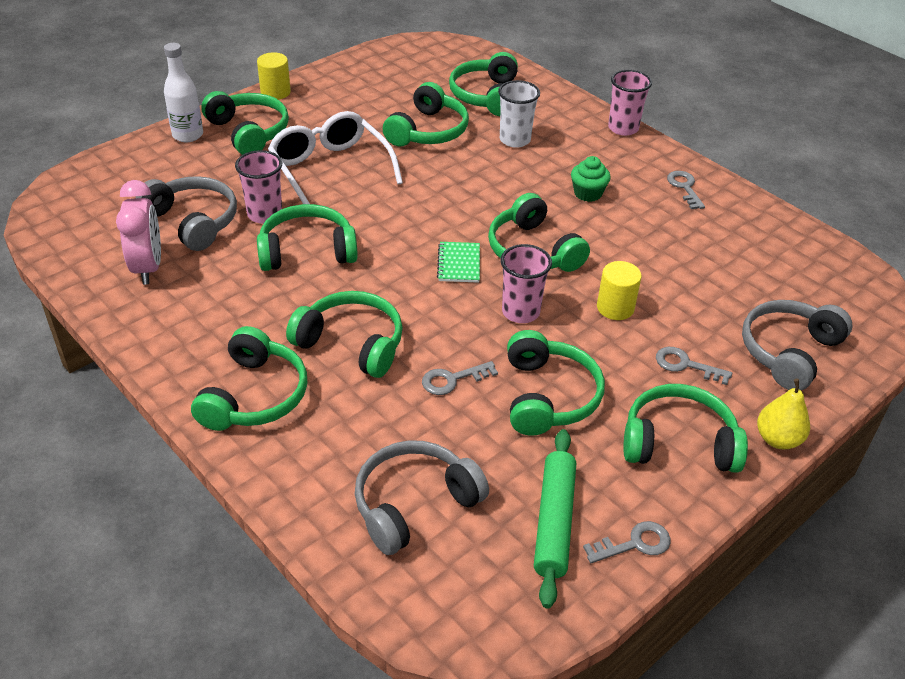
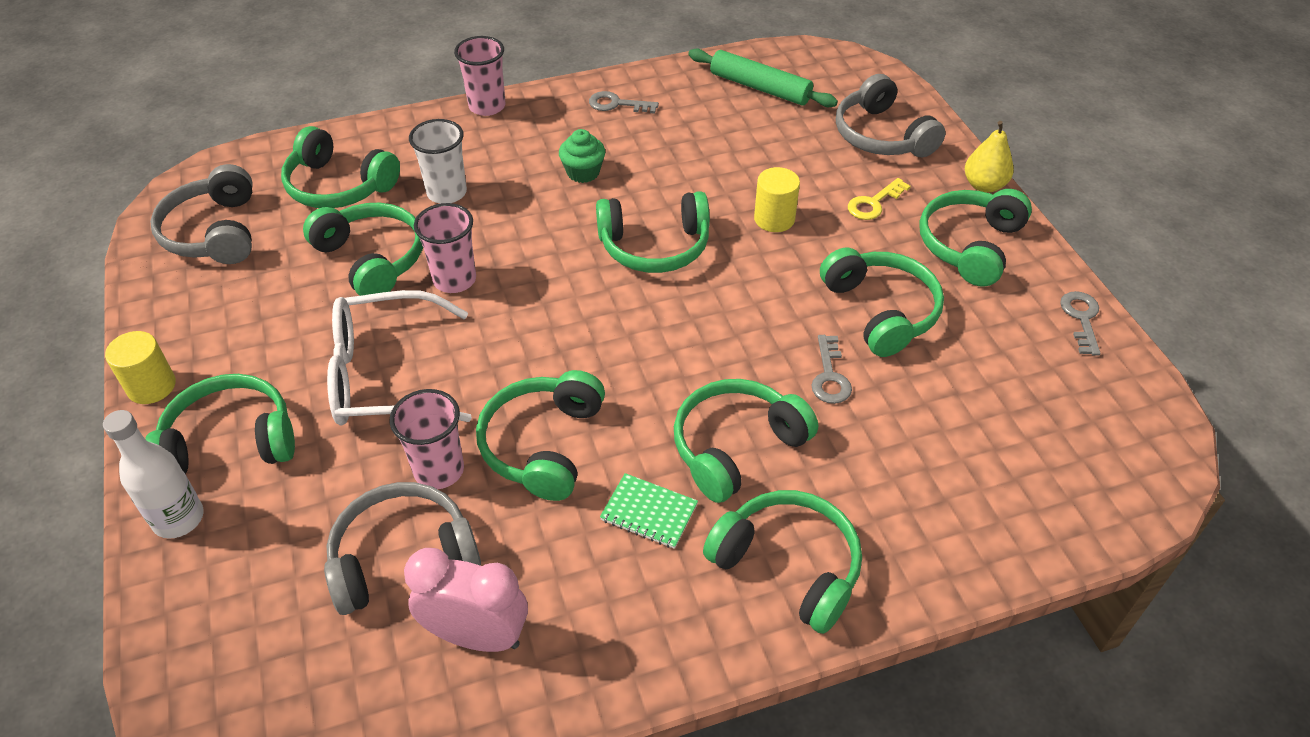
camera: 65 degrees left, 5 degrees up
(414, 504) = (998, 462): grey headphones -> grey headphones (215, 232)
(459, 264) = (644, 312): green notebook -> green notebook (649, 512)
(520, 312) = (748, 289): pink cup -> pink cup (454, 280)
(548, 396) = (880, 311): green headphones -> green headphones turned 45 degrees clockwise
(553, 522) = (1044, 363): green rolling pin -> green rolling pin (760, 88)
(686, 365) = (874, 203): grey key -> yellow key

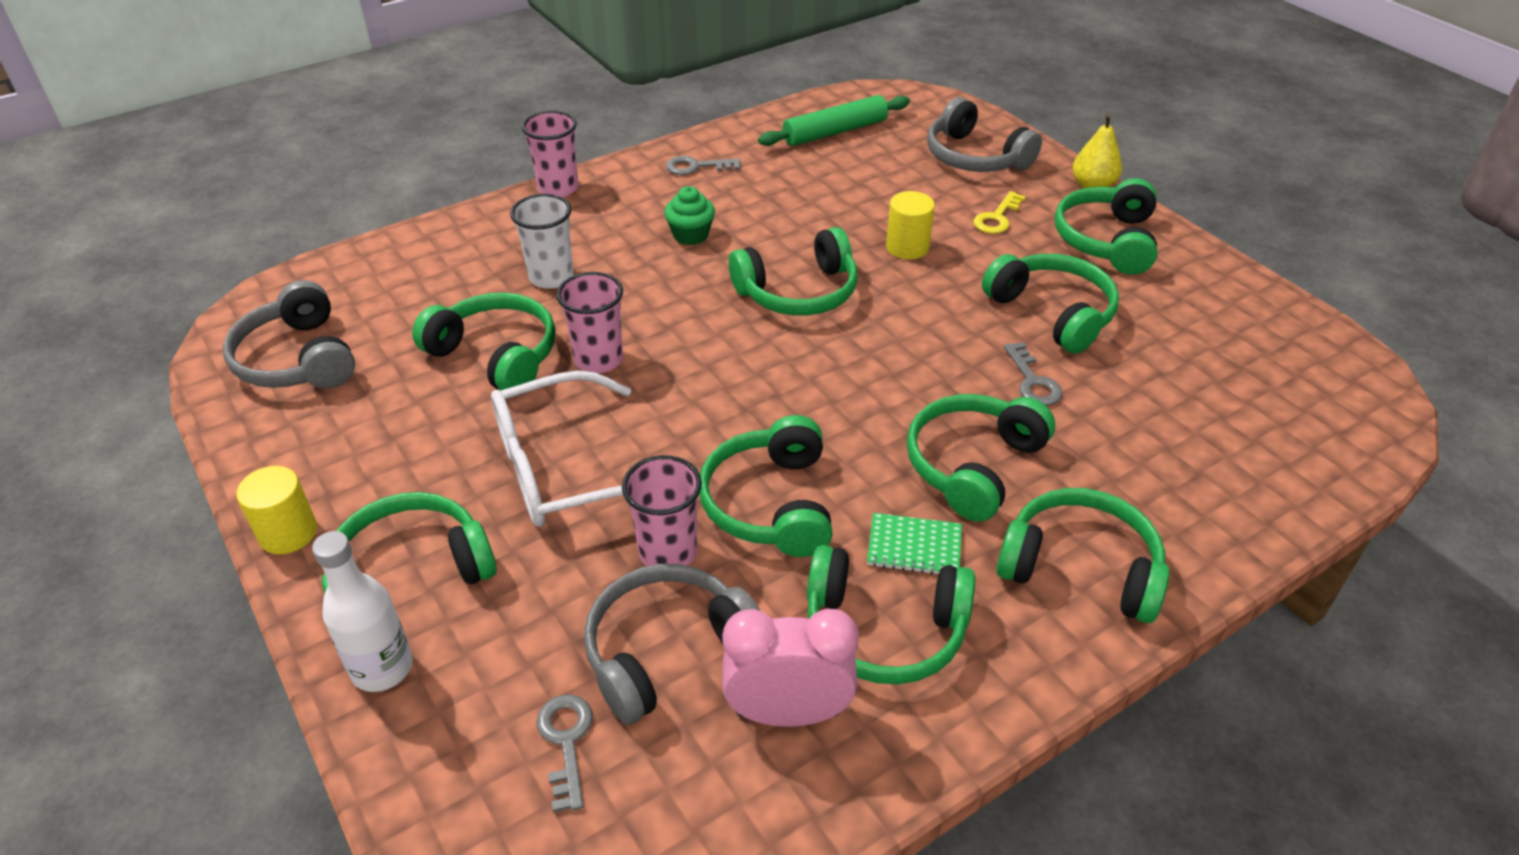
camera: 15 degrees left, 5 degrees down
(339, 186) = (425, 289): green headphones -> green headphones (884, 629)
(760, 88) = (835, 132): green rolling pin -> green rolling pin turned 45 degrees counterclockwise
(1081, 318) = (1240, 287): grey key -> grey key (566, 742)

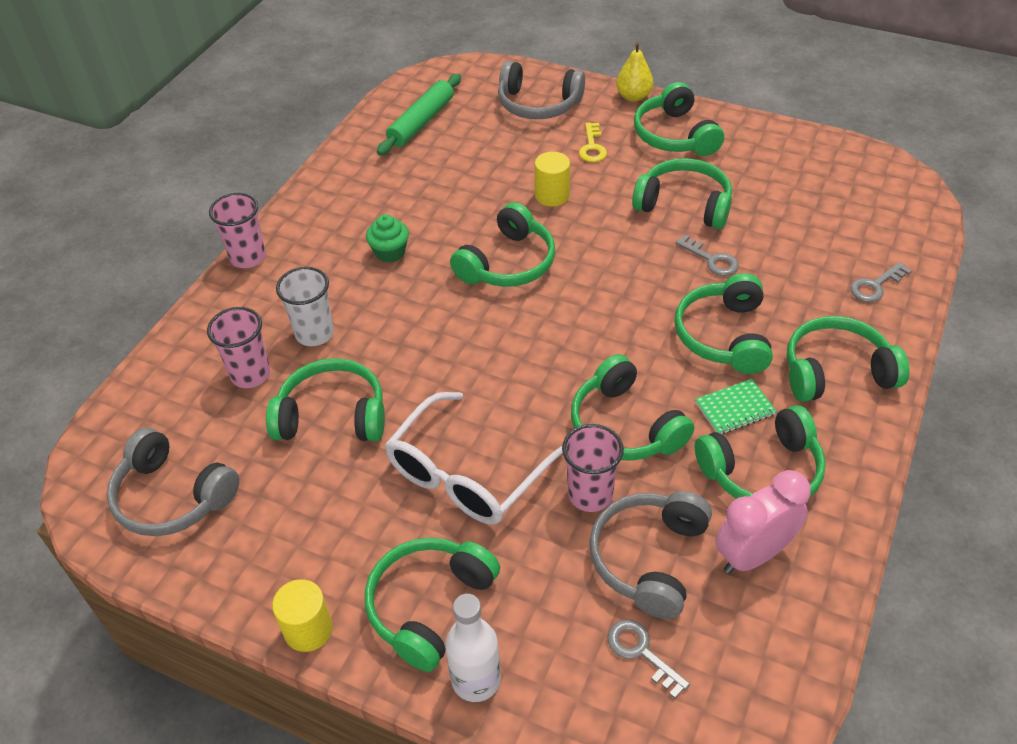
camera: 30 degrees left, 5 degrees up
(598, 360) = (413, 382): pink cup -> pink cup (250, 374)
(696, 167) = (342, 193): grey key -> grey key (875, 286)

